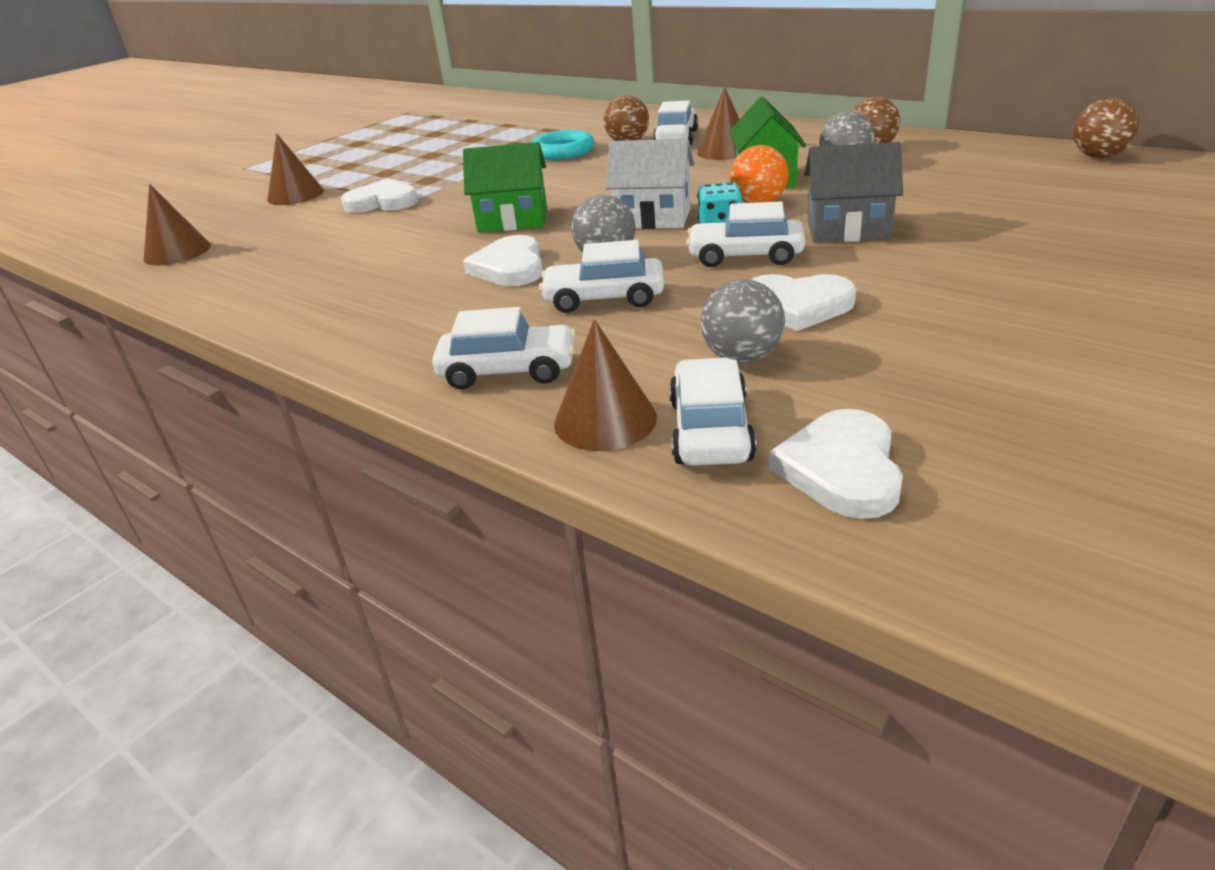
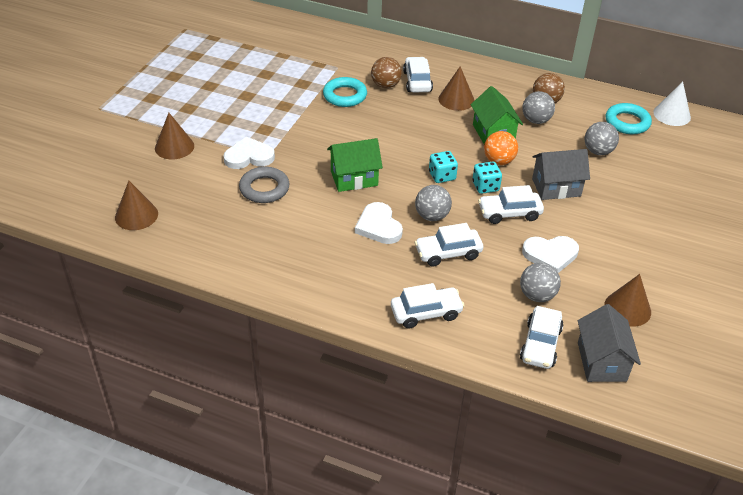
camera: 20 degrees left, 10 degrees up
(374, 229) = (264, 188): none -> grey ring
(605, 420) = (490, 342): brown cone -> brown cone (627, 308)
(653, 218) = (442, 176): white house -> turquoise dice
(710, 430) = (540, 344): white car -> white car turned 150 degrees counterclockwise
(841, 469) = (601, 361): white heart -> grey house
(943, 193) = (598, 151): none -> grey ball
(1009, 165) = (627, 122): none -> turquoise ring
(1098, 156) = (672, 114): brown ball -> white cone

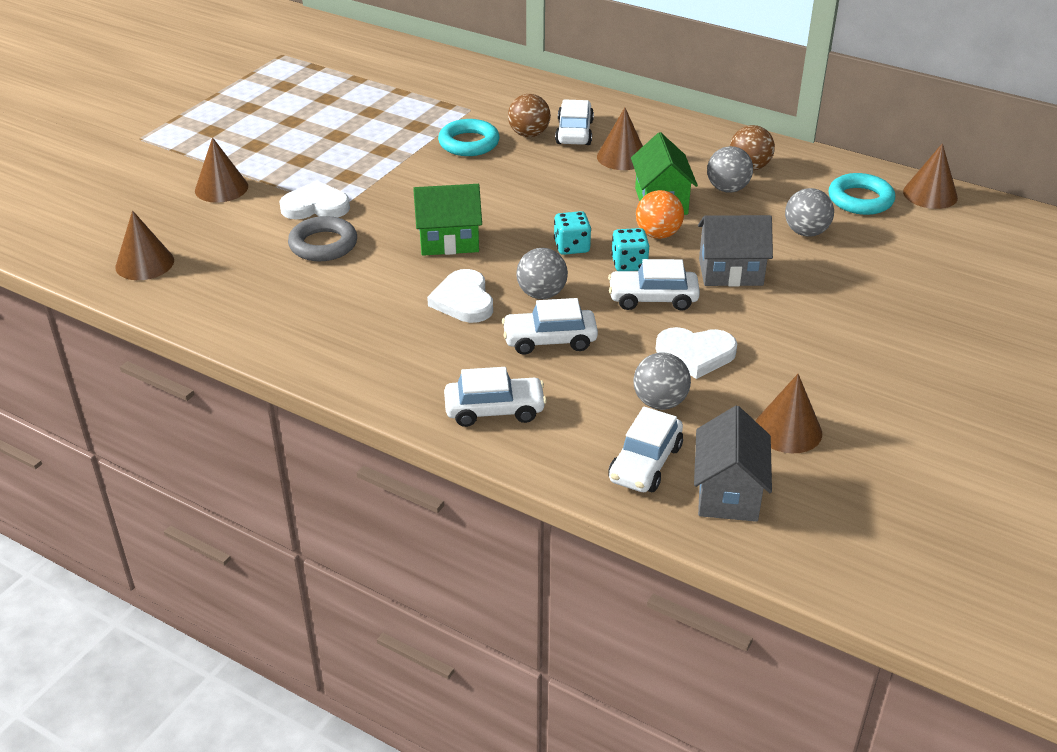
camera: 10 degrees right, 5 degrees down
(672, 114) = (930, 194): white cone -> brown cone

